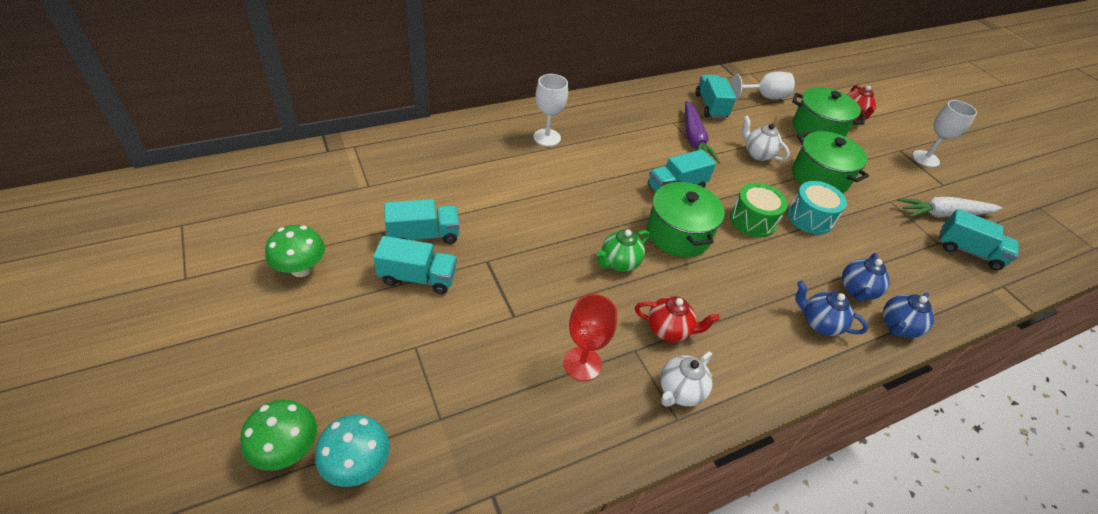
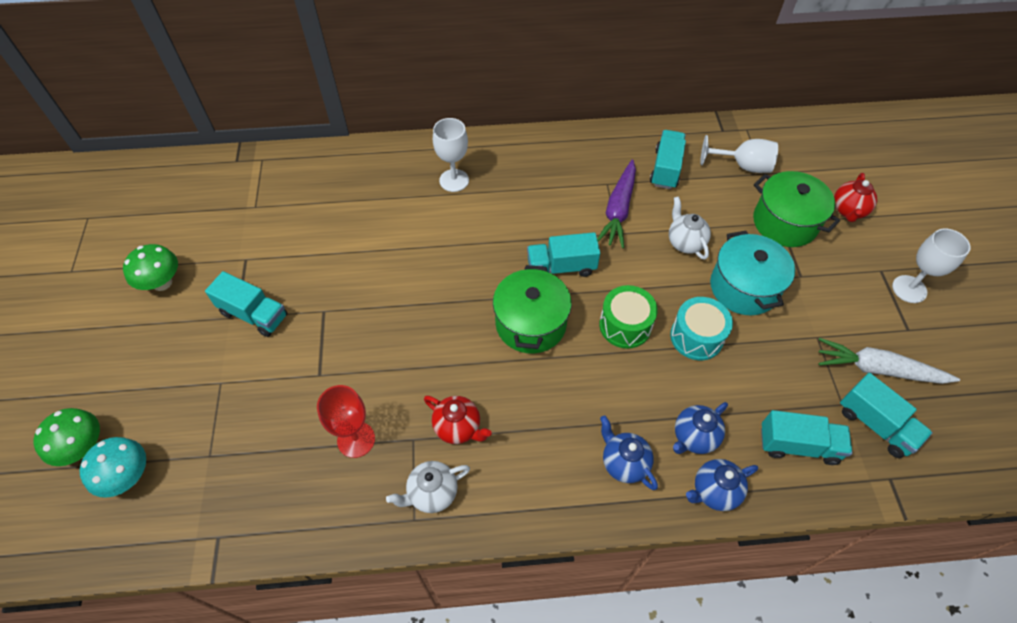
camera: 25 degrees right, 10 degrees up
(424, 235) = (279, 271): turquoise truck -> turquoise truck (798, 445)
(619, 263) = (449, 342): green teapot -> none
(819, 177) = (744, 287): green pot -> turquoise pot

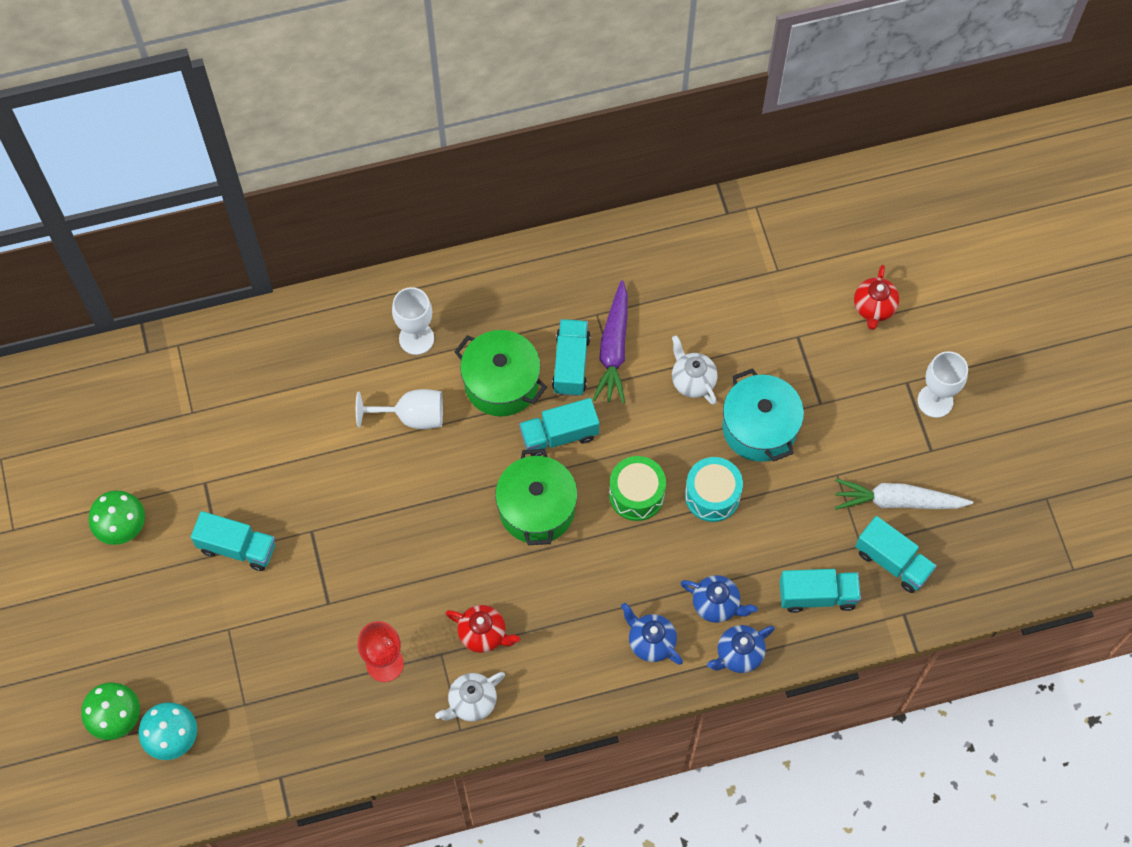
camera: 10 degrees left, 10 degrees up
(665, 169) = (663, 282): turquoise truck -> turquoise truck (571, 364)
(694, 437) = (716, 605): blue teapot -> blue teapot turned 105 degrees counterclockwise
(742, 166) = (753, 263): white goblet -> white goblet (411, 416)
(785, 223) = (802, 336): green pot -> green pot (501, 383)

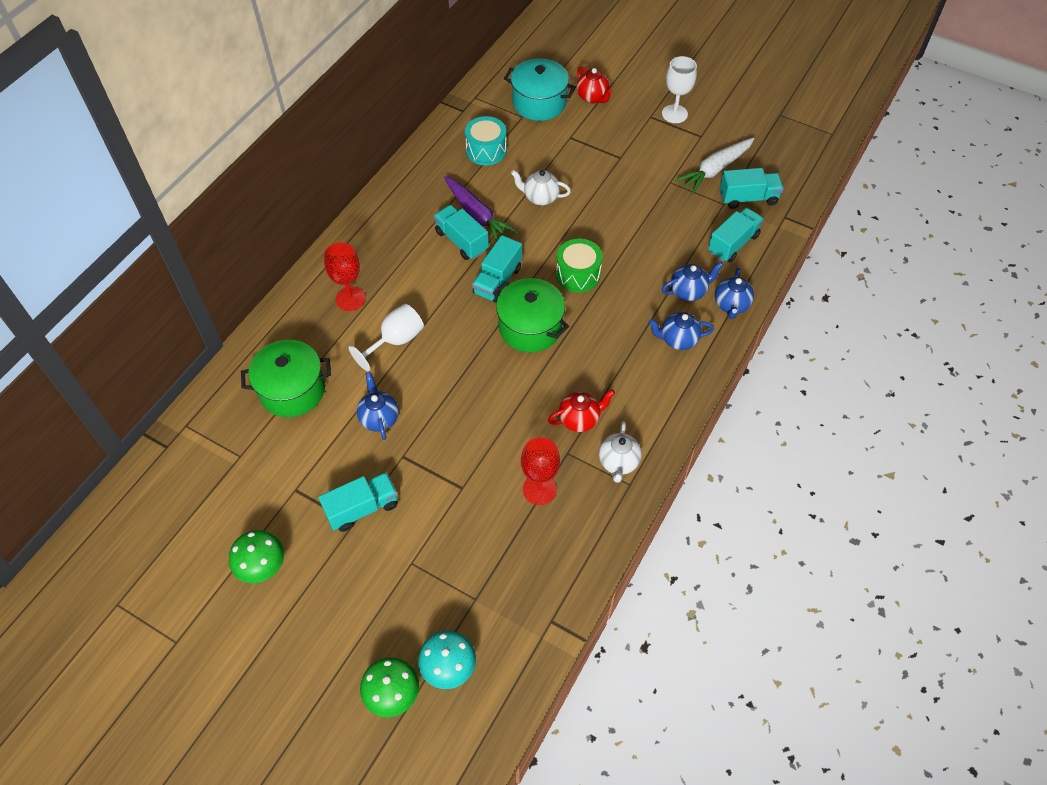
camera: 45 degrees left, 10 degrees down
(327, 479) = (379, 418): none -> blue teapot
(416, 338) = (350, 299): white goblet -> red goblet
(501, 383) = (431, 281): green pot -> green pot (292, 390)
(712, 495) = (619, 242): turquoise drum -> turquoise drum (486, 150)
(759, 428) = (603, 192): turquoise pot -> turquoise pot (539, 103)

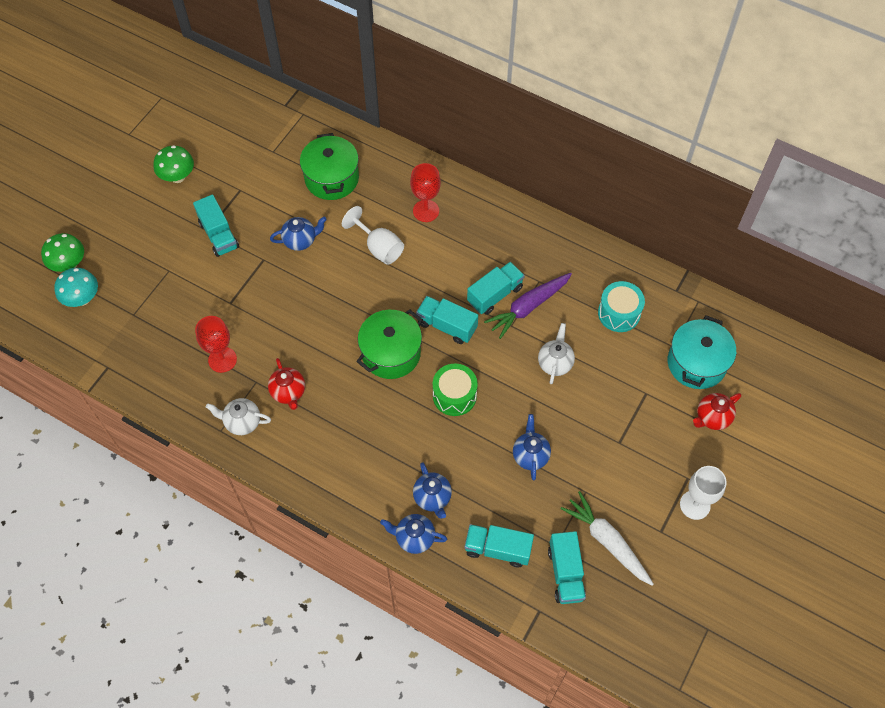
camera: 90 degrees right, 5 degrees up
(678, 340) = (373, 483): blue teapot -> blue teapot (530, 455)
(733, 244) = (498, 549): turquoise truck -> turquoise truck turned 150 degrees clockwise

